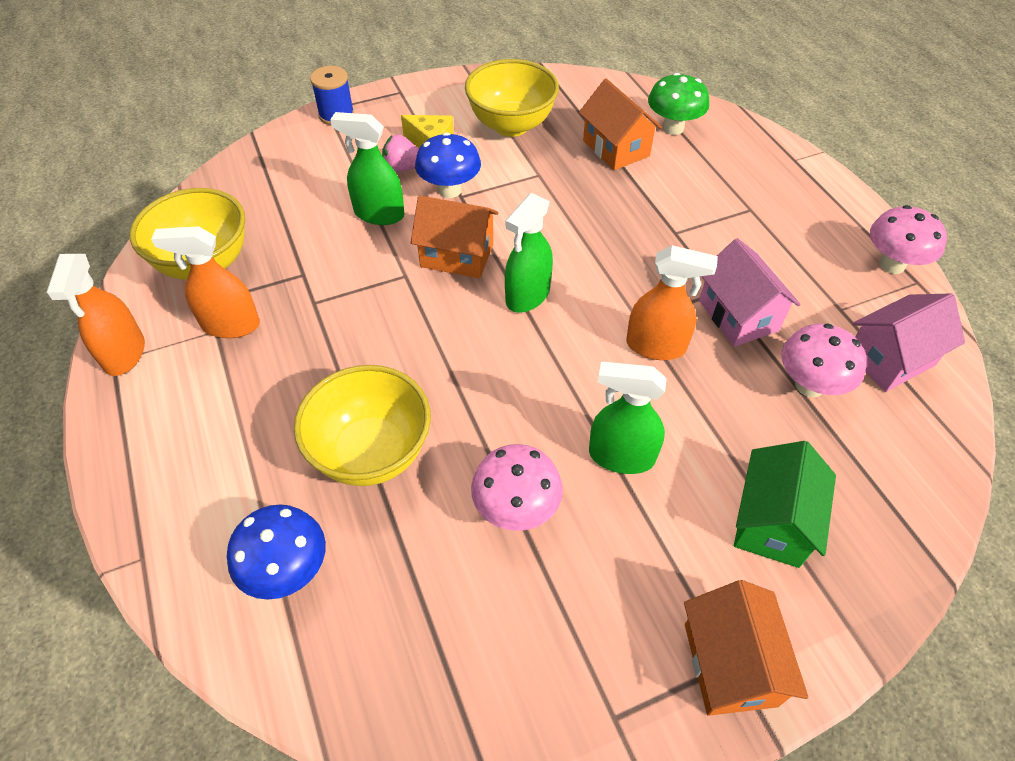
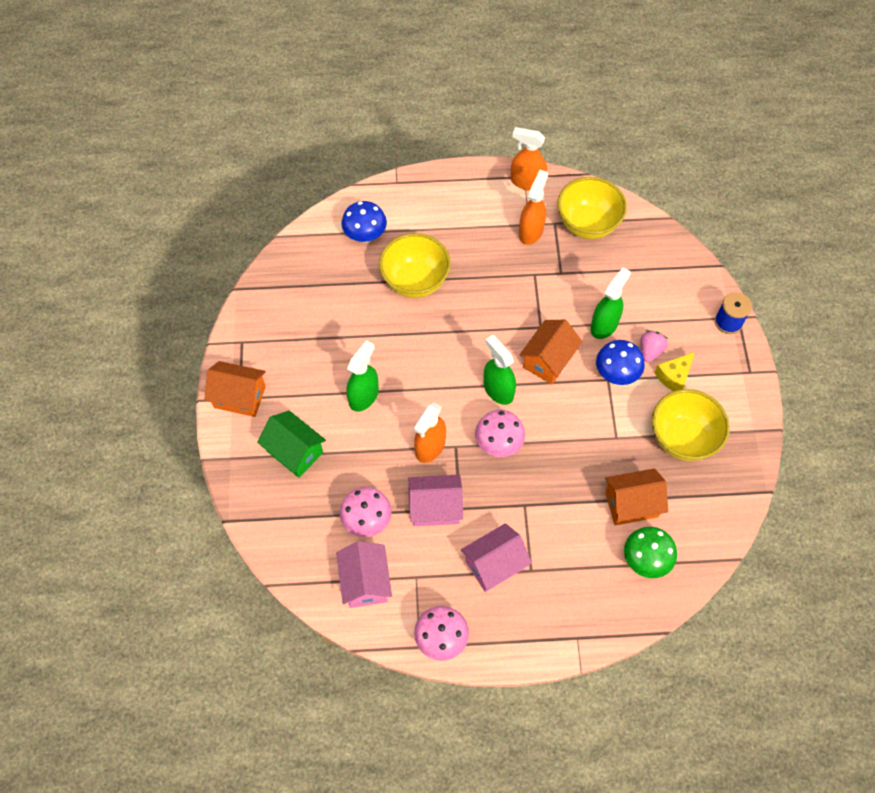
camera: 110 degrees right, 10 degrees up
(516, 509) = (355, 336): pink mushroom -> pink mushroom (498, 444)
(768, 240) = (494, 564): none -> pink house

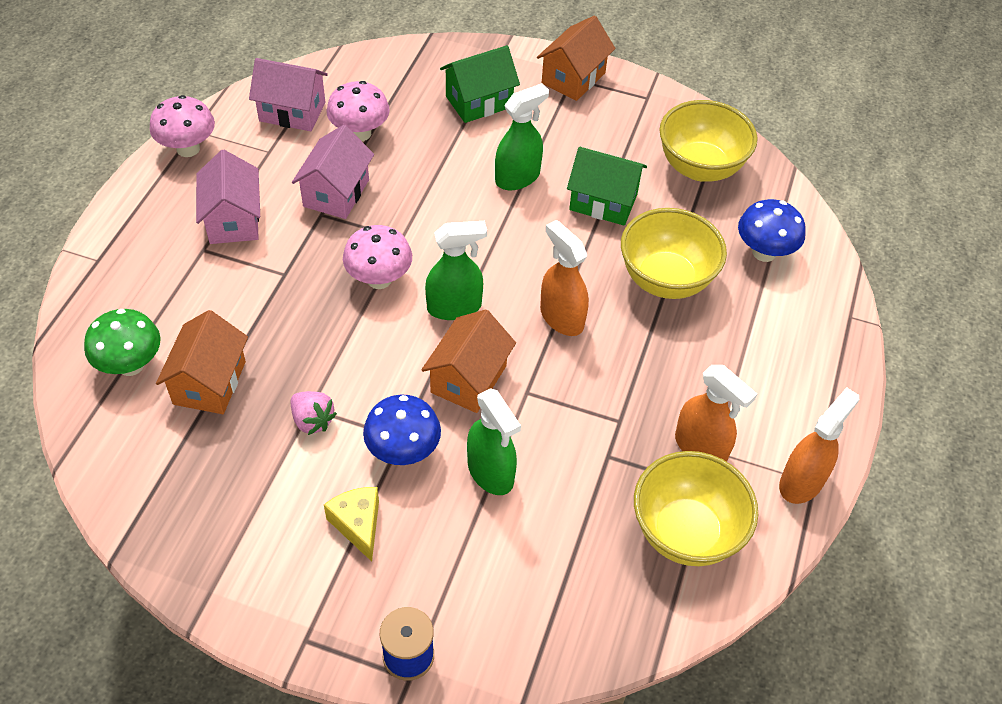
camera: 110 degrees right, 10 degrees down
(363, 336) = (603, 202): none -> green house
(364, 396) = (518, 177): green spray bottle -> green spray bottle turned 90 degrees counterclockwise
(430, 447) = (415, 214): orange spray bottle -> orange spray bottle (561, 317)
(548, 360) = (468, 379): orange house -> orange house turned 60 degrees clockwise
(650, 351) = (417, 513): pink strawberry -> pink strawberry (312, 420)
(682, 438) = (258, 487): yellow bowl -> yellow bowl (700, 167)

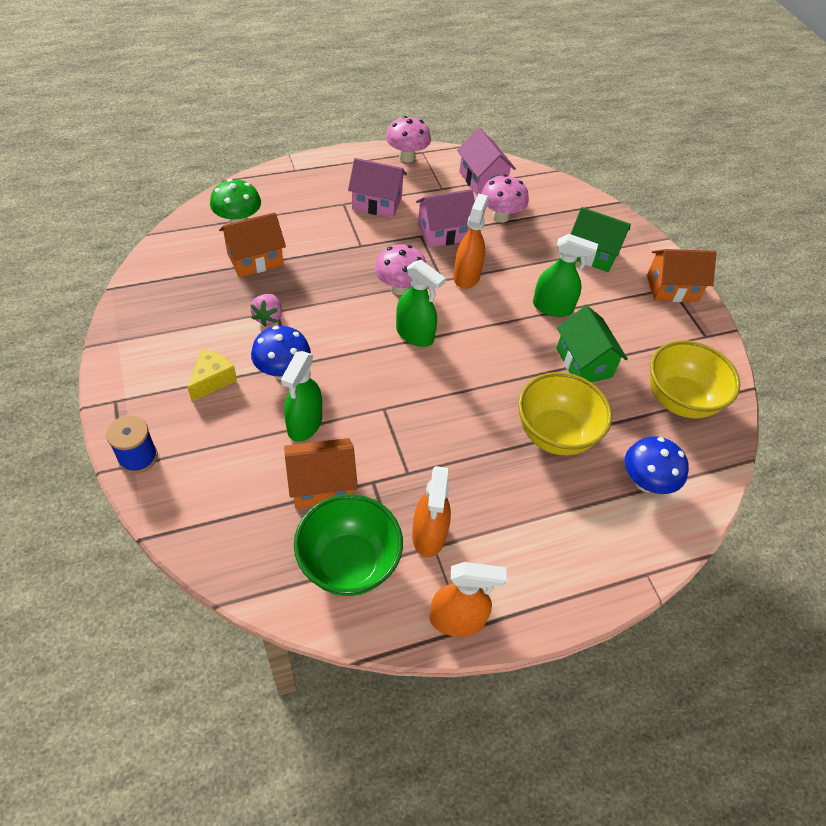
camera: 50 degrees right, 0 degrees up
(233, 220) = (377, 203): pink house -> pink house turned 60 degrees clockwise
(468, 379) = (366, 373): orange house -> orange house (321, 485)
(561, 317) = (462, 393): orange spray bottle -> orange spray bottle (466, 276)
(686, 532) = (348, 564): yellow bowl -> green bowl

